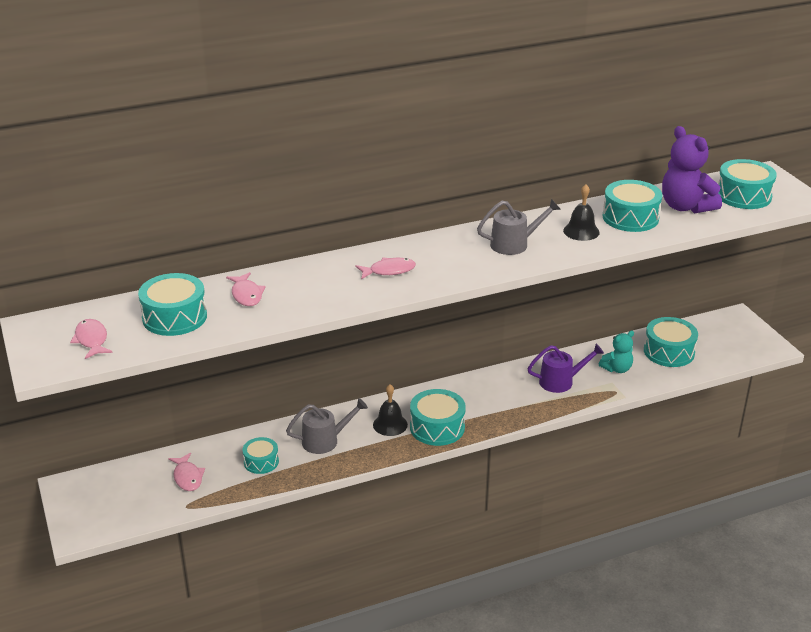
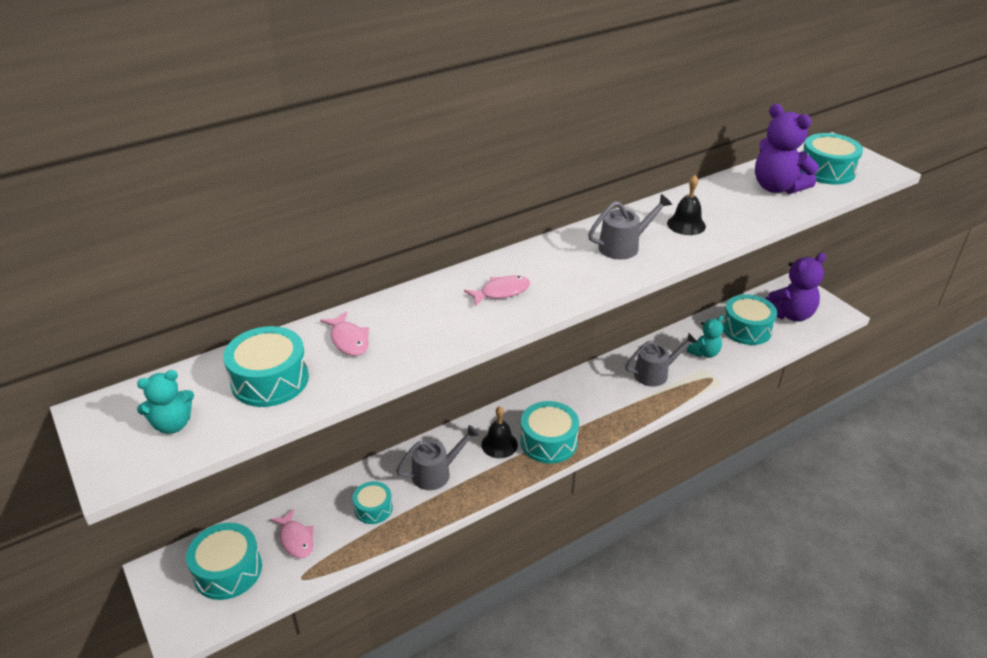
camera: 10 degrees left, 5 degrees up
(91, 340) = (173, 424): pink fish -> turquoise teddy bear
(561, 381) = (655, 373): purple watering can -> grey watering can
(630, 217) = (728, 204): turquoise drum -> turquoise drum (228, 570)
(719, 343) = (789, 314): none -> purple teddy bear

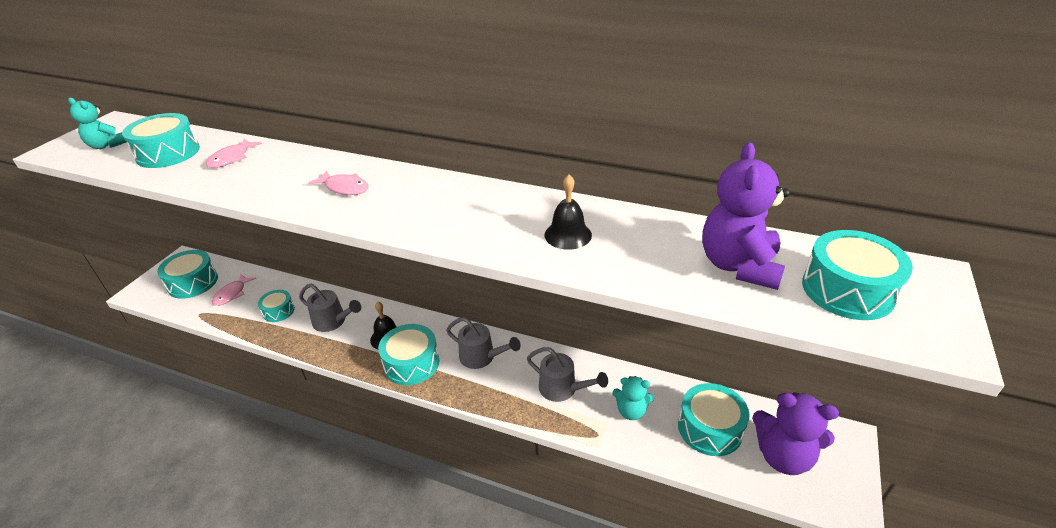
camera: 55 degrees right, 0 degrees up
(624, 246) = (482, 216): grey watering can -> grey watering can (482, 357)

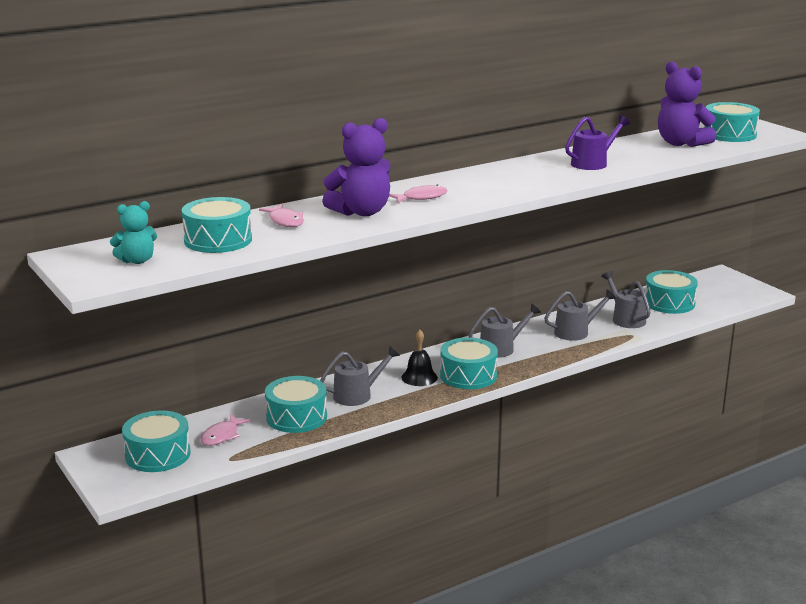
camera: 55 degrees left, 15 degrees down
(232, 294) = (222, 436): pink fish -> pink fish turned 60 degrees clockwise
(278, 311) = (296, 417): turquoise drum -> turquoise drum, size x1.63
(568, 235) = (593, 163): black bell -> purple watering can
(631, 411) = (625, 319): turquoise teddy bear -> grey watering can
(783, 456) = (713, 293): purple teddy bear -> purple teddy bear (361, 212)

